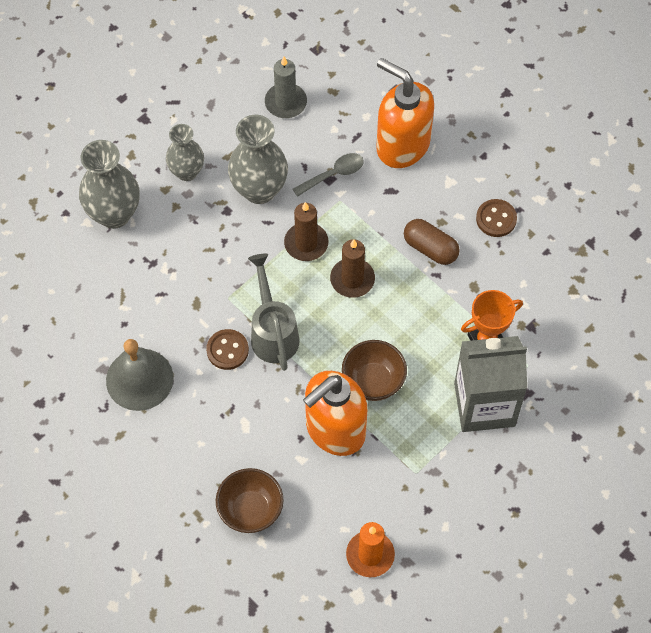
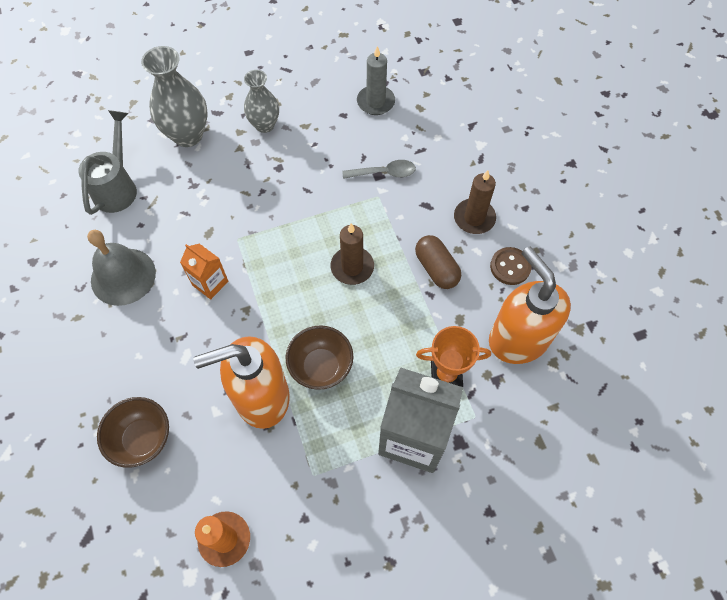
camera: 25 degrees right, 0 degrees up
(227, 350) = (210, 283): brown button -> orange carton
(259, 190) = (315, 161): grey vase -> none
(273, 332) = (258, 284): grey watering can -> grey watering can (118, 186)
(306, 243) = (329, 220): brown candle -> brown candle (474, 218)
(402, 145) = (456, 172): orange soap dispenser -> orange soap dispenser (518, 339)

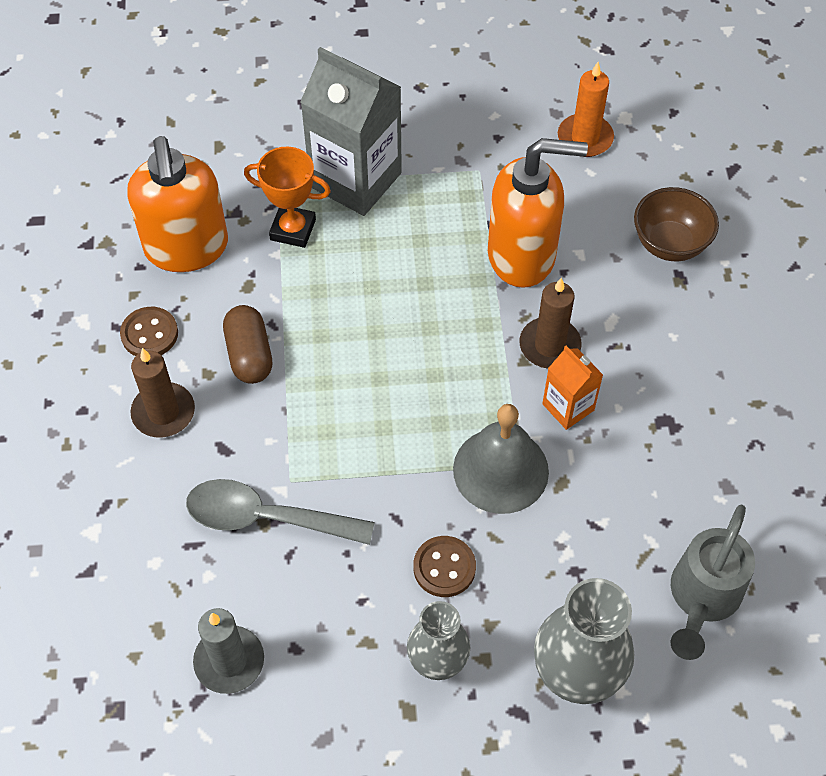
camera: 165 degrees left, 5 degrees down
(123, 276) = (692, 446): grey bell -> grey bell (500, 470)
(271, 170) = (444, 567): none -> brown button
(321, 367) = (441, 271): brown bowl -> none
(352, 267) = (364, 383): brown candle -> brown candle (549, 345)
(384, 173) = (266, 517): grey spoon -> grey spoon, size x1.58

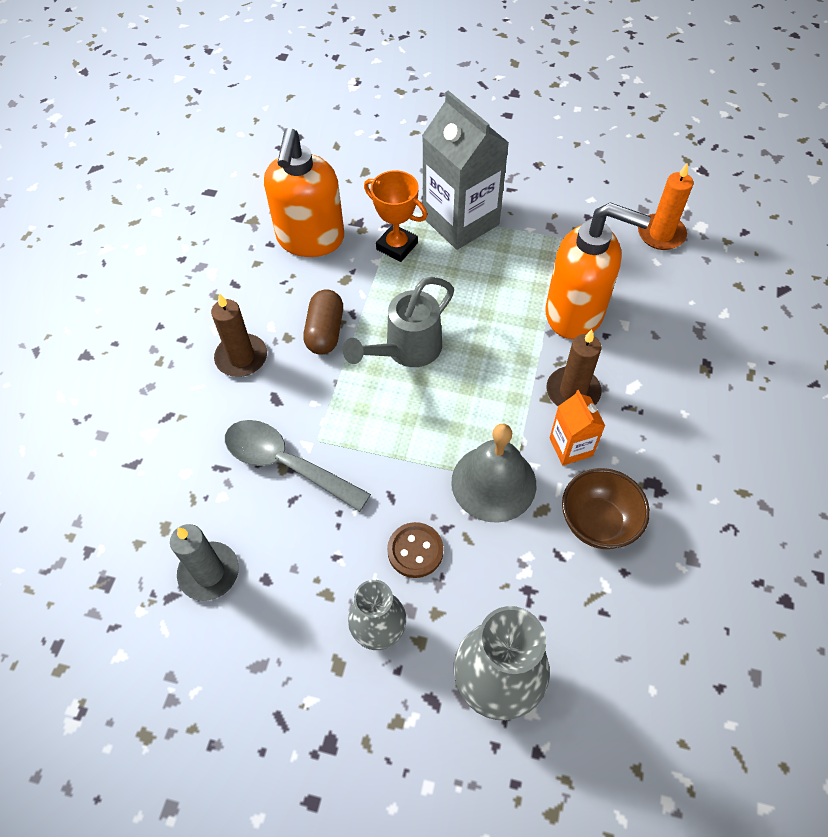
camera: 20 degrees right, 0 degrees up
(149, 334) = (256, 295): brown button -> none
(669, 244) = (706, 336): brown bowl -> brown bowl (598, 523)
(701, 599) = (634, 653): grey watering can -> grey watering can (406, 351)

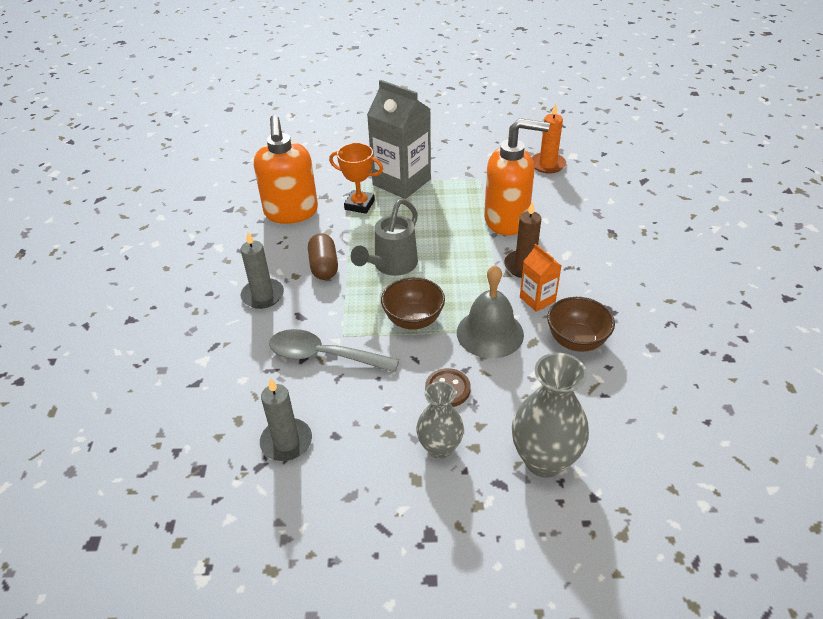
camera: 15 degrees left, 15 degrees down
(241, 357) = (263, 295): brown candle -> grey candle
(407, 439) = (413, 320): none -> brown bowl

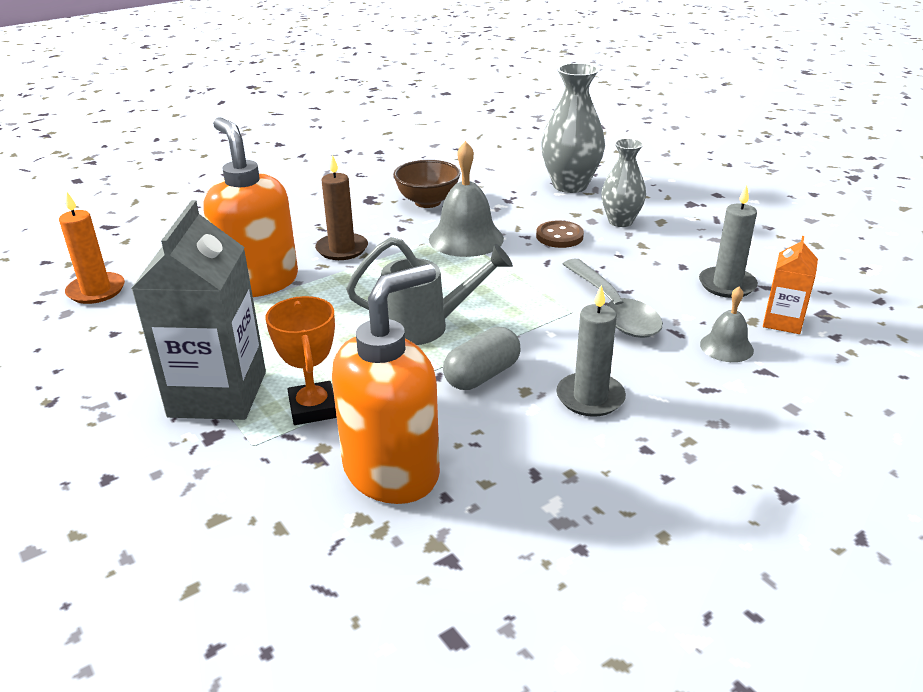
camera: 125 degrees left, 10 degrees down
(232, 383) = (726, 347): none -> grey bell
(324, 266) = (482, 375): brown capsule -> grey capsule
(413, 320) = (498, 280): brown bowl -> none
(537, 299) = (390, 230): orange carton -> orange carton (782, 321)

